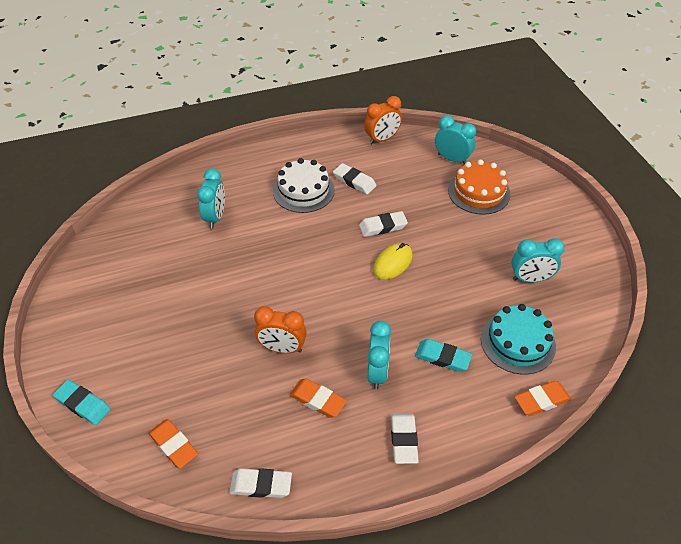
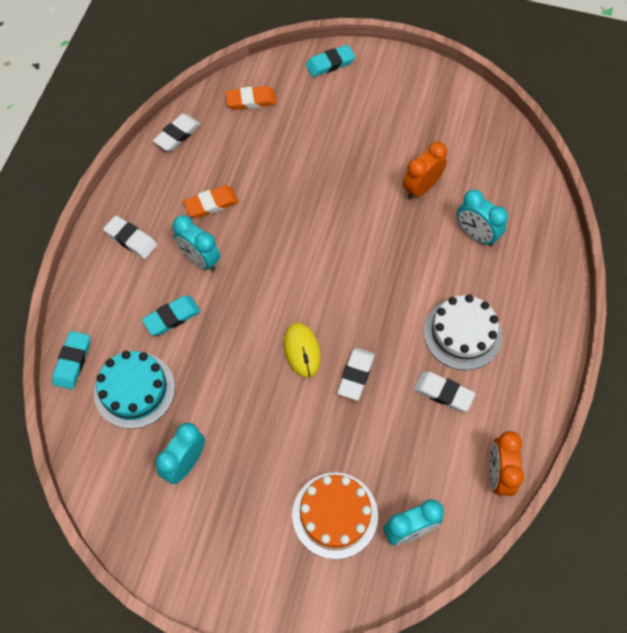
camera: 125 degrees right, 15 degrees up
(282, 348) = (278, 207): orange clock -> orange clock (421, 188)
(354, 181) = (443, 393): white eraser -> white eraser turned 45 degrees clockwise
(541, 400) = (72, 361): orange eraser -> turquoise eraser

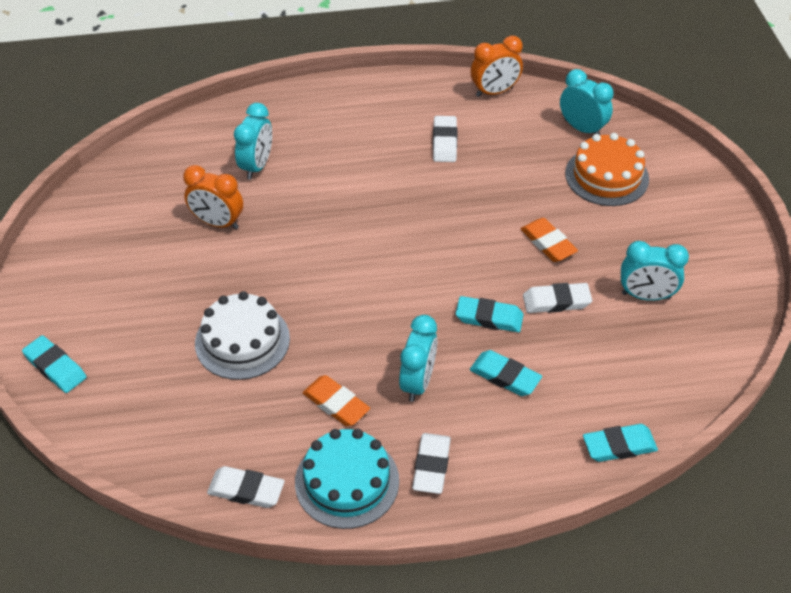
camera: 115 degrees left, 15 degrees down
(134, 390) = (607, 371): turquoise cake -> turquoise cake (347, 481)
(229, 332) = (489, 317): none -> turquoise eraser
(251, 100) = (152, 429): orange eraser -> orange eraser (548, 243)
(302, 351) = (470, 252): yellow mouse -> none
(355, 375) = (468, 205): white eraser -> white eraser (556, 301)
(462, 333) = (376, 146): white cake -> white cake (242, 341)

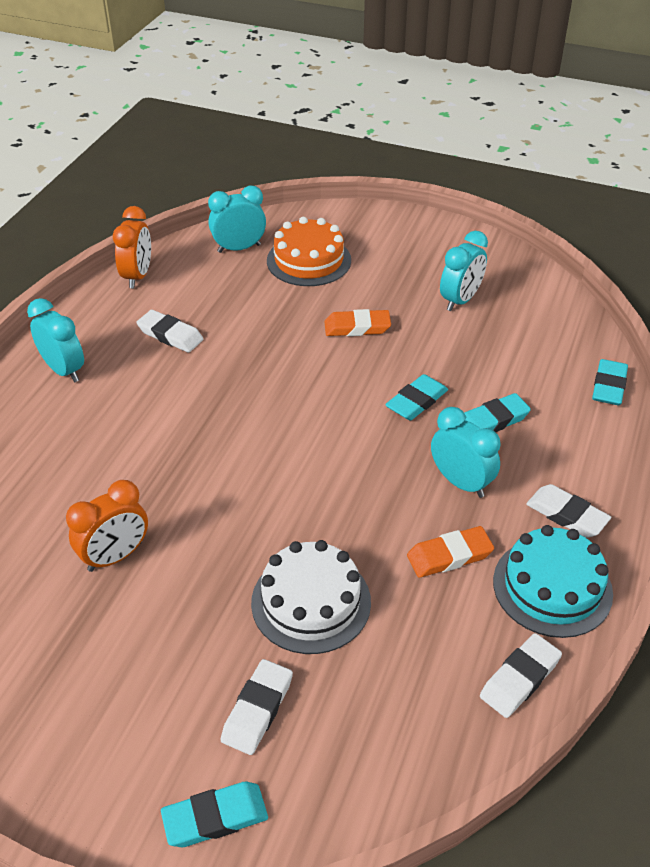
camera: 60 degrees left, 5 degrees down
(257, 166) = (60, 487): turquoise clock -> turquoise clock (64, 370)
(556, 301) = (428, 352): white eraser -> white eraser (257, 710)

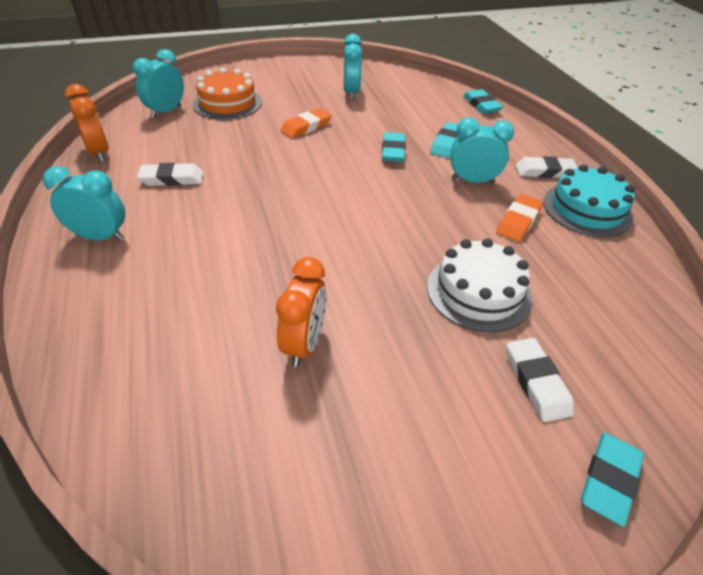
camera: 40 degrees left, 0 degrees up
(520, 679) = (638, 264): white eraser -> none

